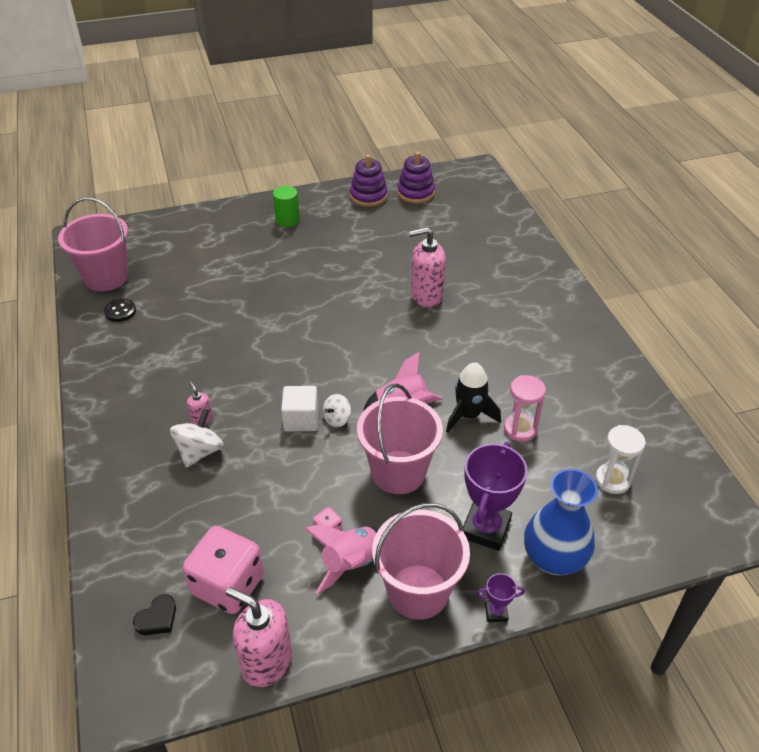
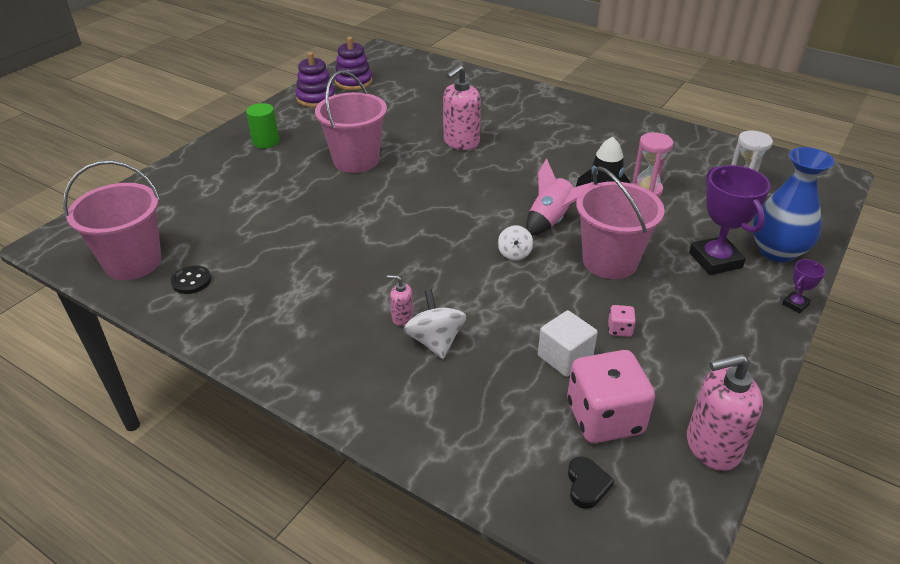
camera: 40 degrees left, 5 degrees down
(301, 419) = (487, 270): white cube -> white cube (565, 357)
(350, 563) = (666, 339): pink rocket -> none
(418, 591) = (734, 325): pink bucket -> pink bucket (356, 160)

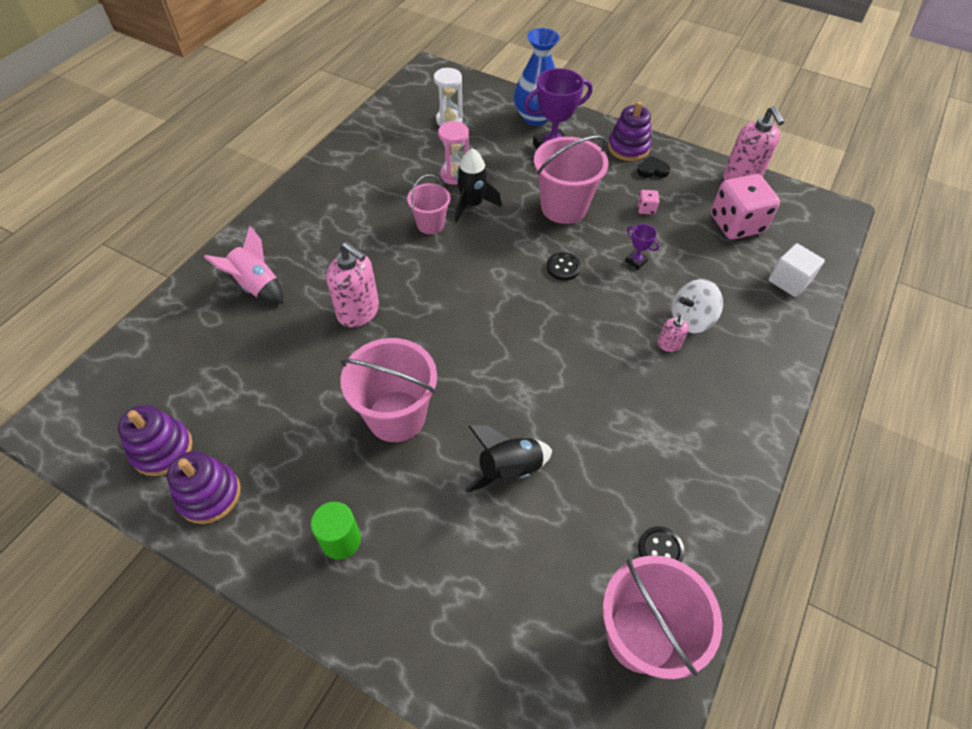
camera: 95 degrees left, 15 degrees up
(292, 209) = (509, 469): none -> black rocket
(514, 254) = (563, 267): white spinning top -> black button
(551, 220) = (508, 240): pink rocket -> pink rocket (256, 286)
(565, 357) = (685, 241): white cube -> white cube (789, 281)
(569, 176) = (430, 224): none -> pink bucket
(587, 485) = (794, 236): black heart -> black heart (652, 170)
(744, 329) = (628, 148): none -> purple stacking toy
(795, 304) = (596, 120): purple trophy -> purple trophy (636, 261)

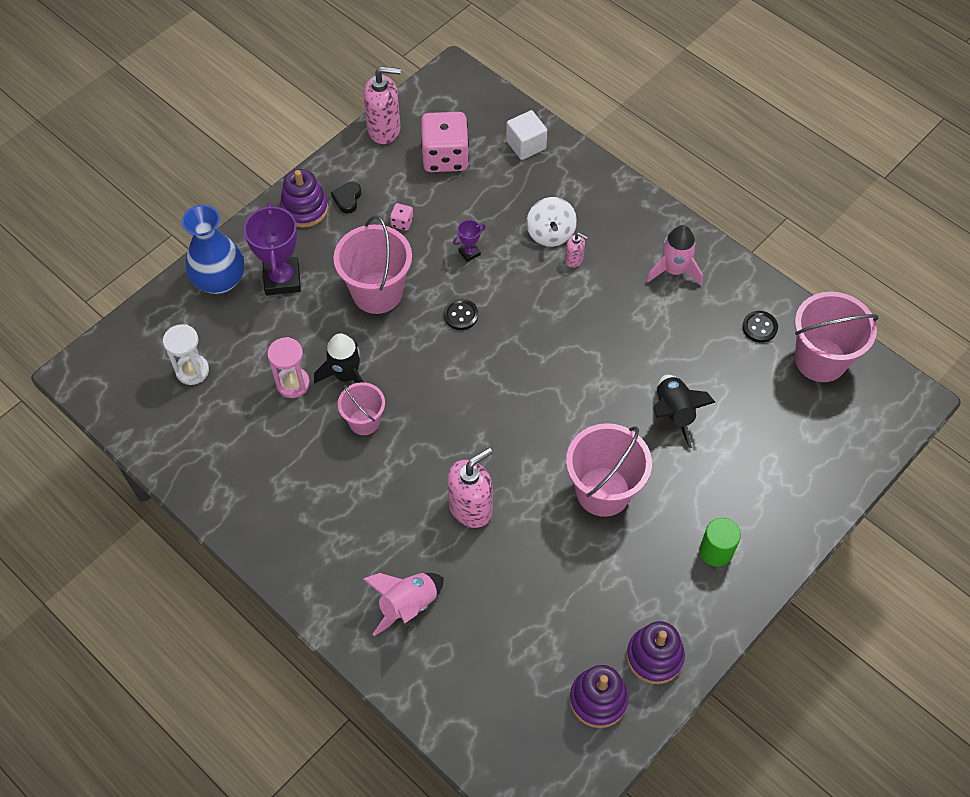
camera: 75 degrees left, 5 degrees up
(700, 441) = (674, 270): none -> pink rocket

